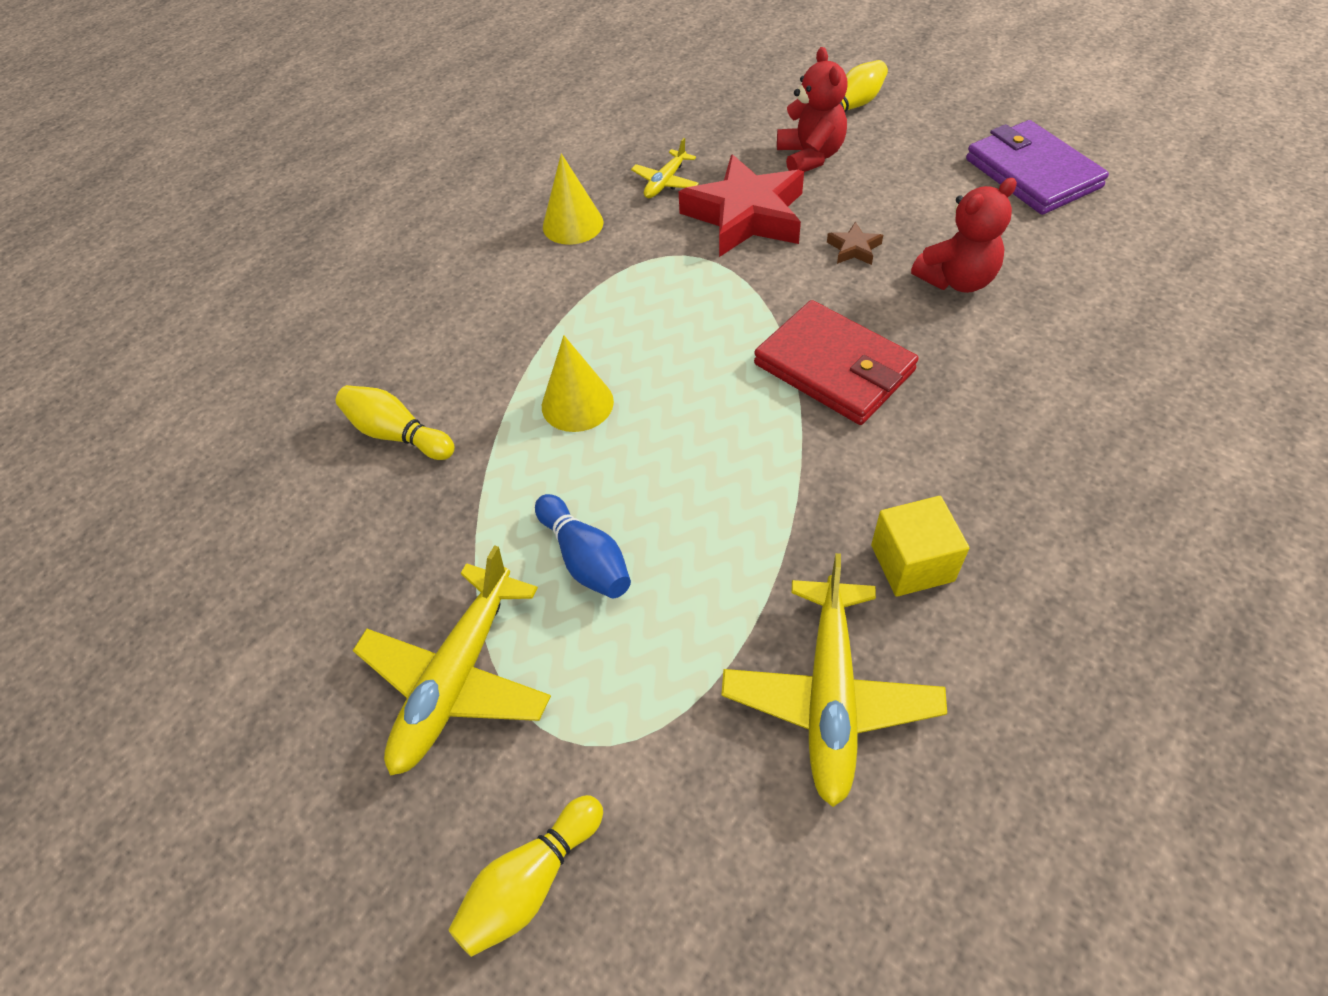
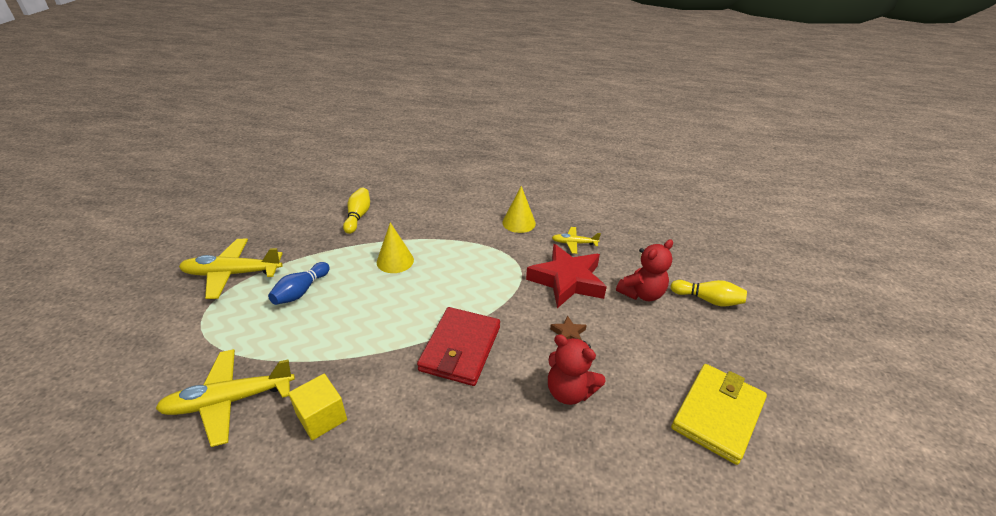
camera: 60 degrees right, 15 degrees down
(530, 882) = (136, 324): yellow bowling pin -> none
(1032, 173) = (717, 414): purple wallet -> yellow wallet

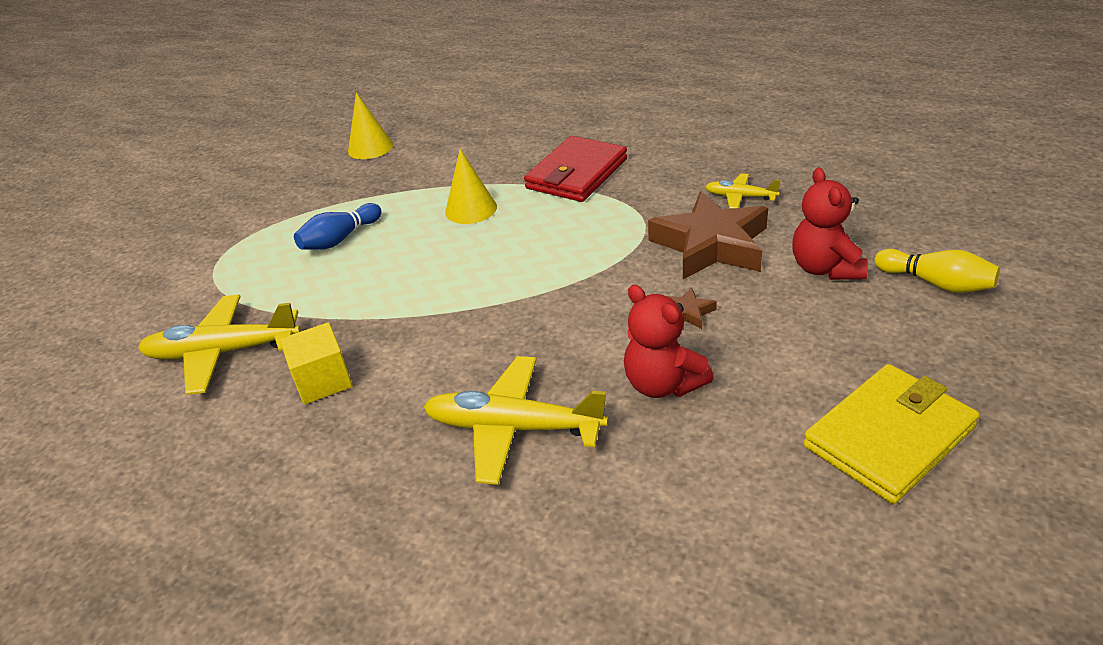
camera: 20 degrees right, 0 degrees up
(233, 274) = (265, 215): yellow plane -> yellow plane (514, 428)
(358, 216) = (438, 154): yellow bowling pin -> none
(460, 348) = (525, 319): red wallet -> red wallet (576, 174)
(519, 222) = (663, 167): yellow cone -> yellow cone (370, 148)
(567, 280) = (711, 245): red star -> brown star
(641, 293) = (825, 268): red teddy bear -> red teddy bear turned 105 degrees clockwise

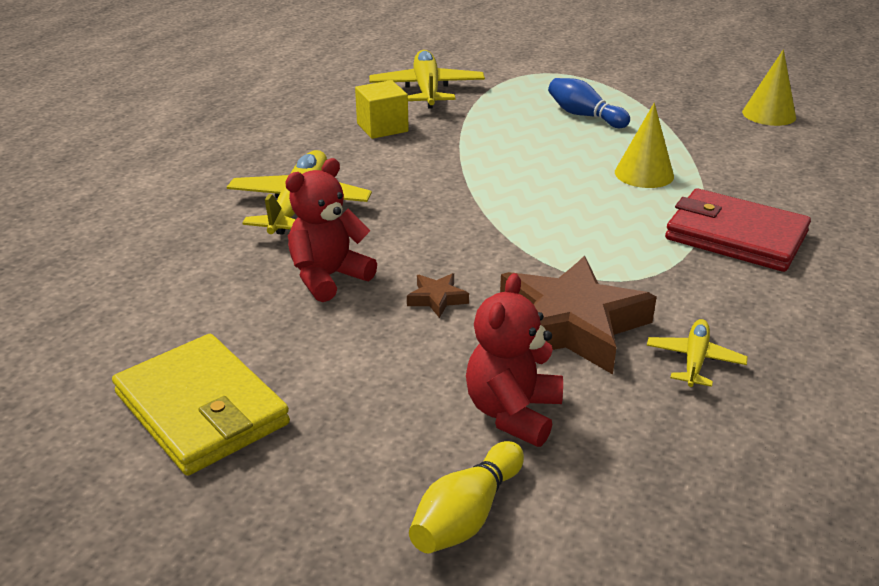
camera: 85 degrees right, 5 degrees down
(825, 268) = (513, 413): red teddy bear -> red teddy bear turned 60 degrees counterclockwise

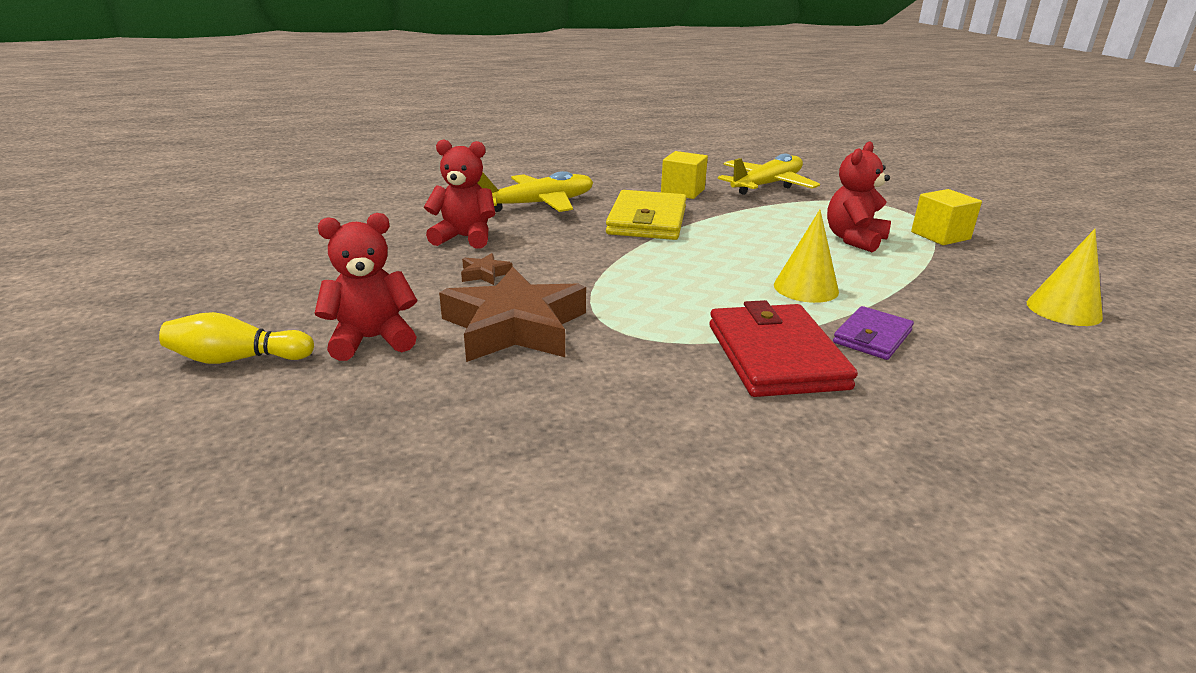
camera: 50 degrees right, 5 degrees down
(202, 409) = (284, 254): yellow wallet -> yellow wallet (647, 221)
(584, 116) = (854, 239): blue bowling pin -> red teddy bear
(617, 86) = (940, 235): none -> yellow cube
(694, 360) = (531, 391): yellow plane -> none
(742, 190) = (872, 337): none -> purple wallet

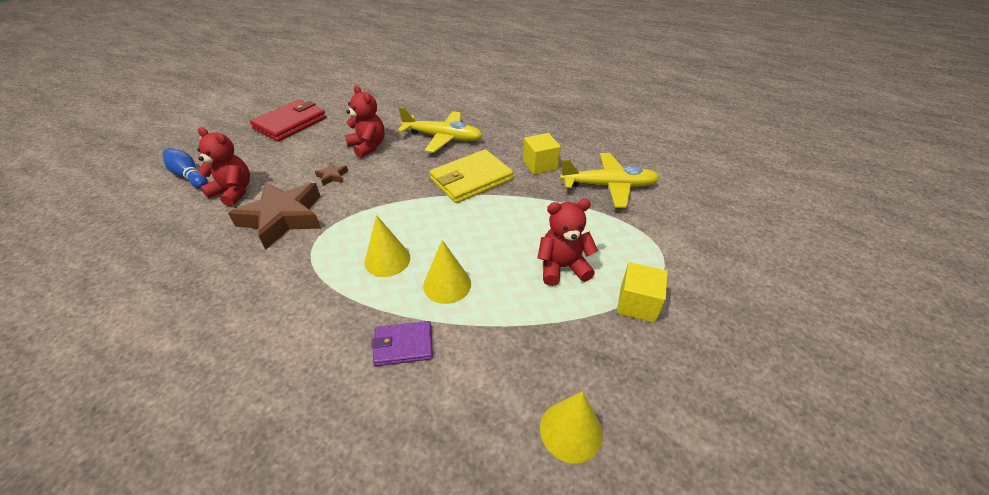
camera: 45 degrees right, 15 degrees up
(238, 359) = (189, 176): yellow bowling pin -> blue bowling pin
(716, 299) = (387, 260): none -> yellow cone
(775, 356) = (335, 317): red wallet -> red wallet (290, 123)

